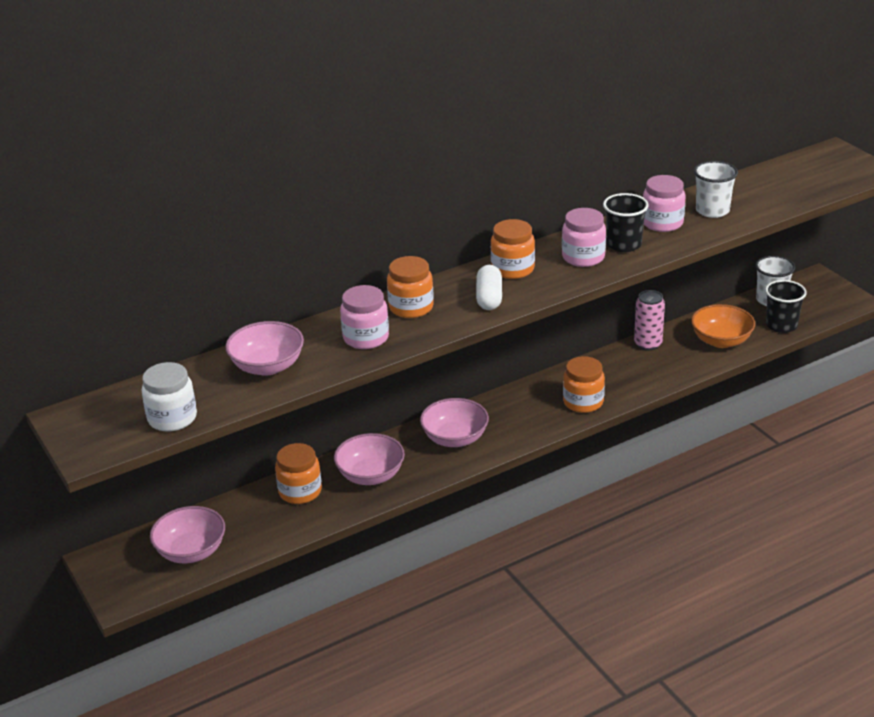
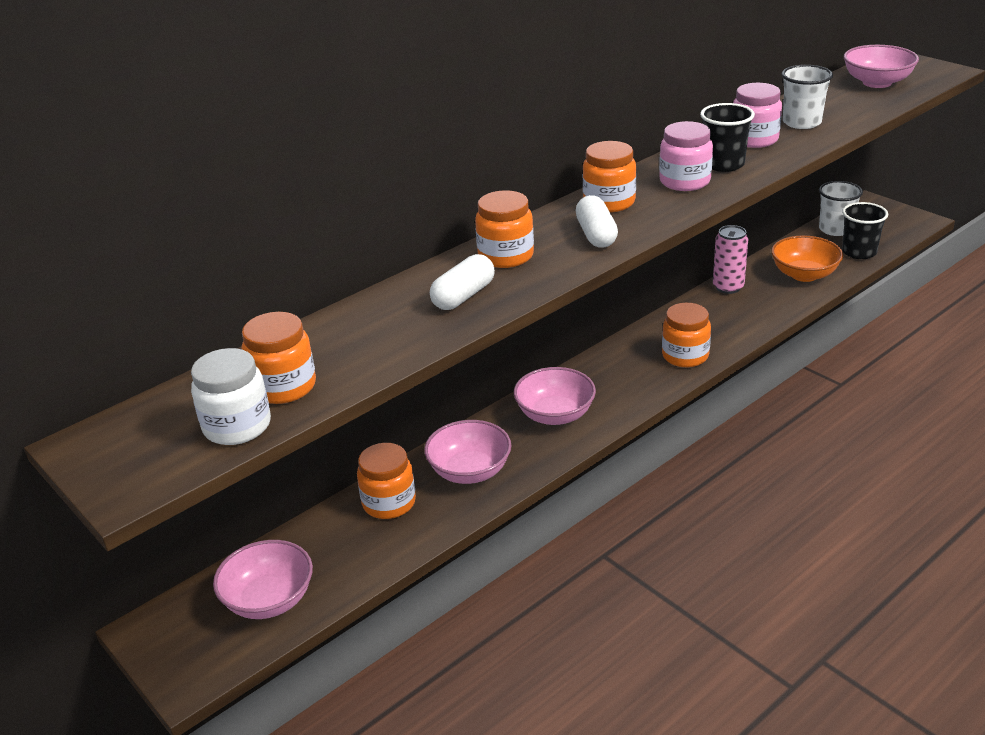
camera: 10 degrees left, 0 degrees up
(212, 393) = (284, 387): none -> orange jar
(267, 366) = (348, 344): pink bowl -> pink bowl (877, 82)
(366, 338) = (463, 296): pink jar -> white capsule

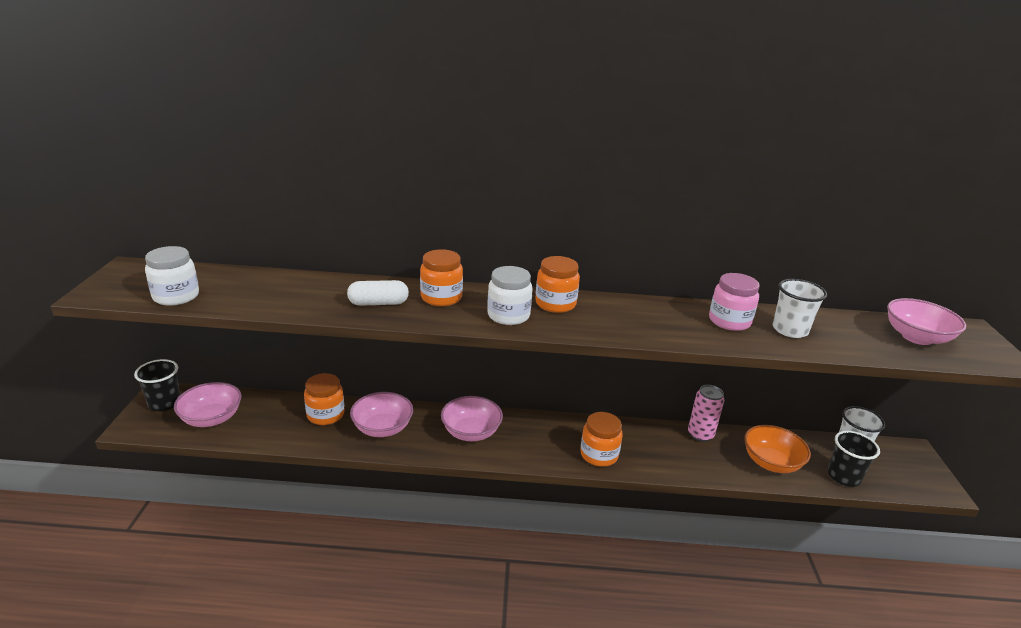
camera: 40 degrees right, 5 degrees down
(284, 387) = (226, 292): orange jar -> none
(596, 235) = (508, 315): white capsule -> white jar
(684, 181) = (625, 319): pink jar -> none
(723, 164) = (673, 323): black cup -> black cup (164, 403)

